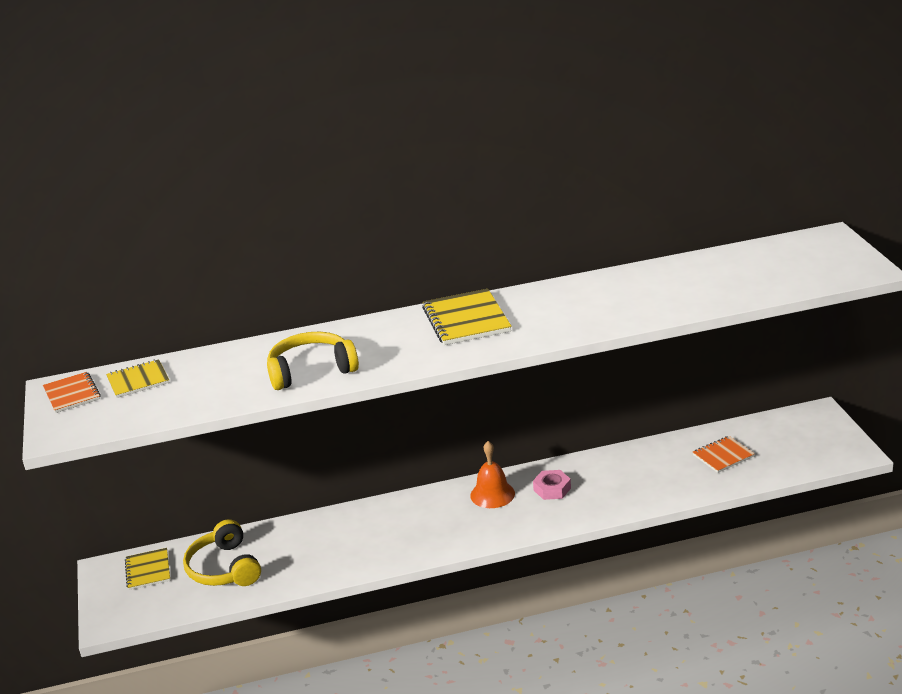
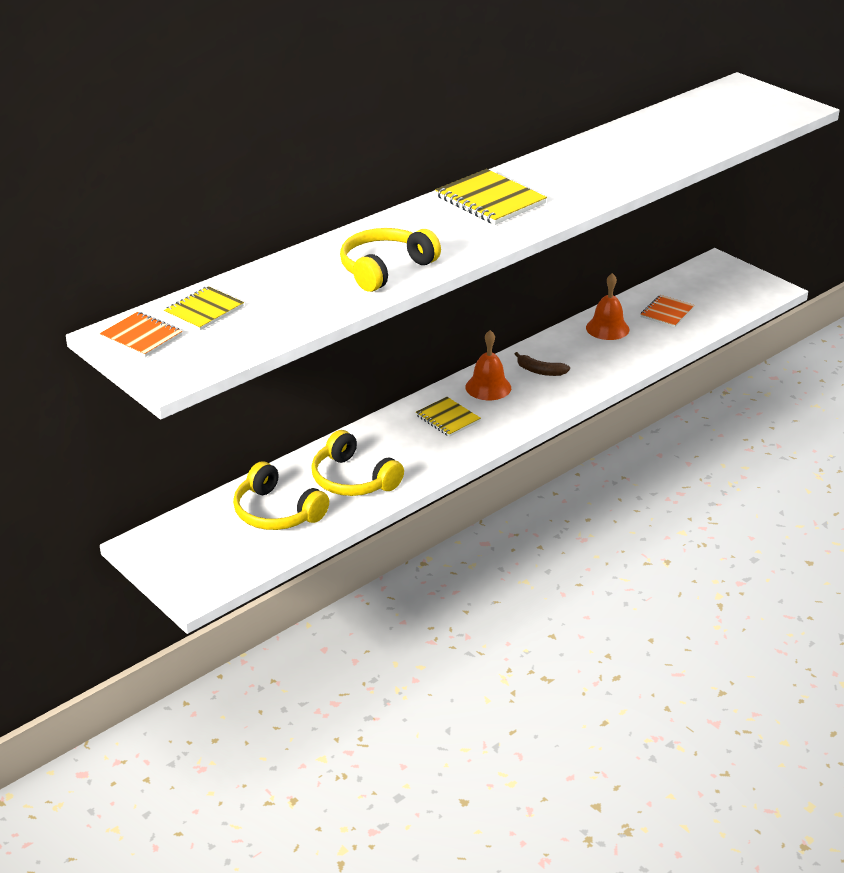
camera: 30 degrees left, 5 degrees up
(148, 570) = (194, 534): yellow notebook -> yellow notebook (448, 418)
(307, 554) = (353, 479): none -> yellow headphones
(552, 489) = (540, 371): pink nut -> brown banana
(651, 460) = (607, 328): none -> orange bell

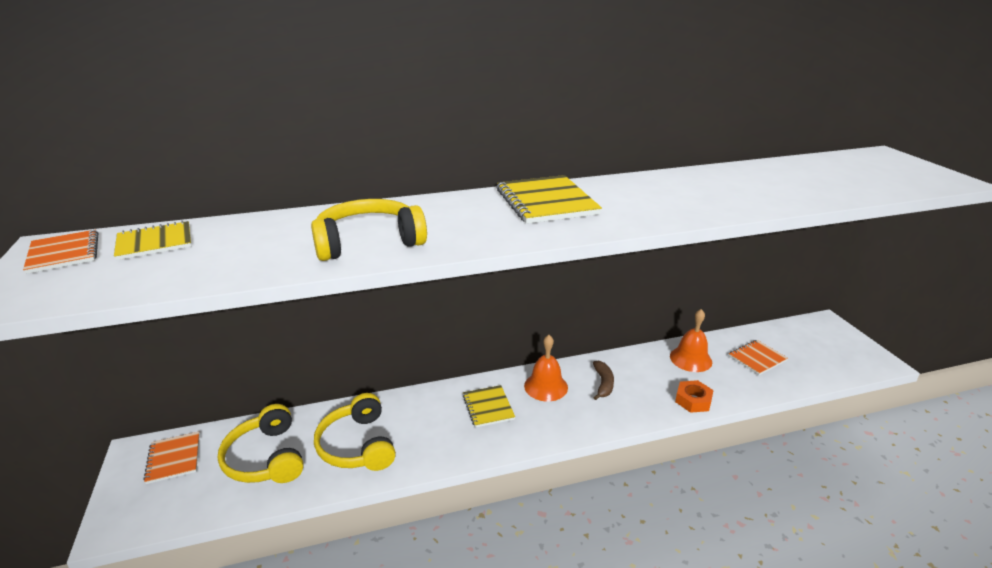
camera: 25 degrees right, 5 degrees down
(187, 538) = (174, 458): none -> orange notebook
(540, 371) = (603, 384): brown banana -> brown banana turned 135 degrees counterclockwise
(627, 364) = (693, 400): none -> orange nut

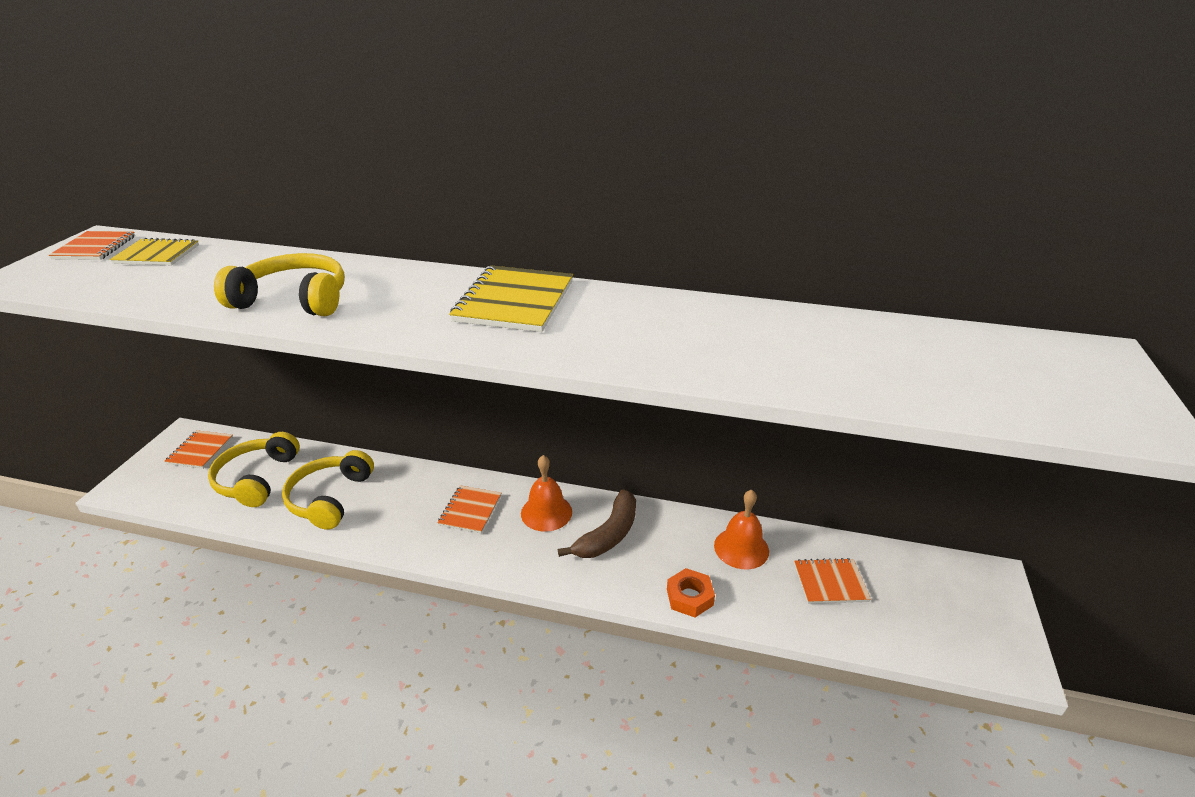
camera: 30 degrees right, 5 degrees up
(488, 407) = (470, 510): yellow notebook -> orange notebook
(603, 384) = (608, 535): brown banana -> brown banana, size x1.55

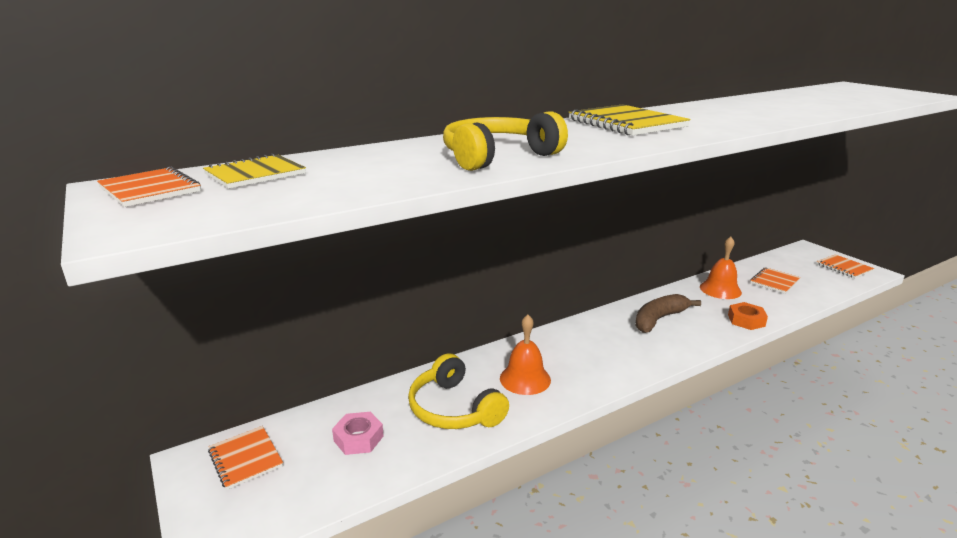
camera: 45 degrees left, 10 degrees down
(257, 479) = (358, 438): yellow headphones -> pink nut
(470, 510) = (565, 354): orange notebook -> orange notebook (844, 267)
(546, 512) = (608, 329): orange bell -> orange bell (525, 379)
(608, 535) = (659, 319): brown banana -> brown banana turned 120 degrees counterclockwise

